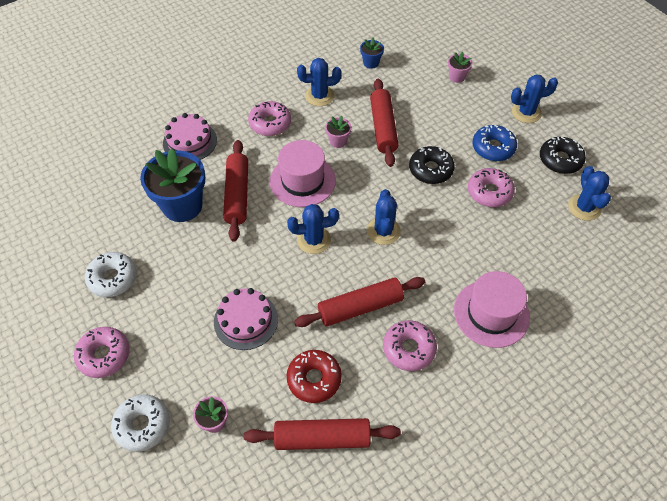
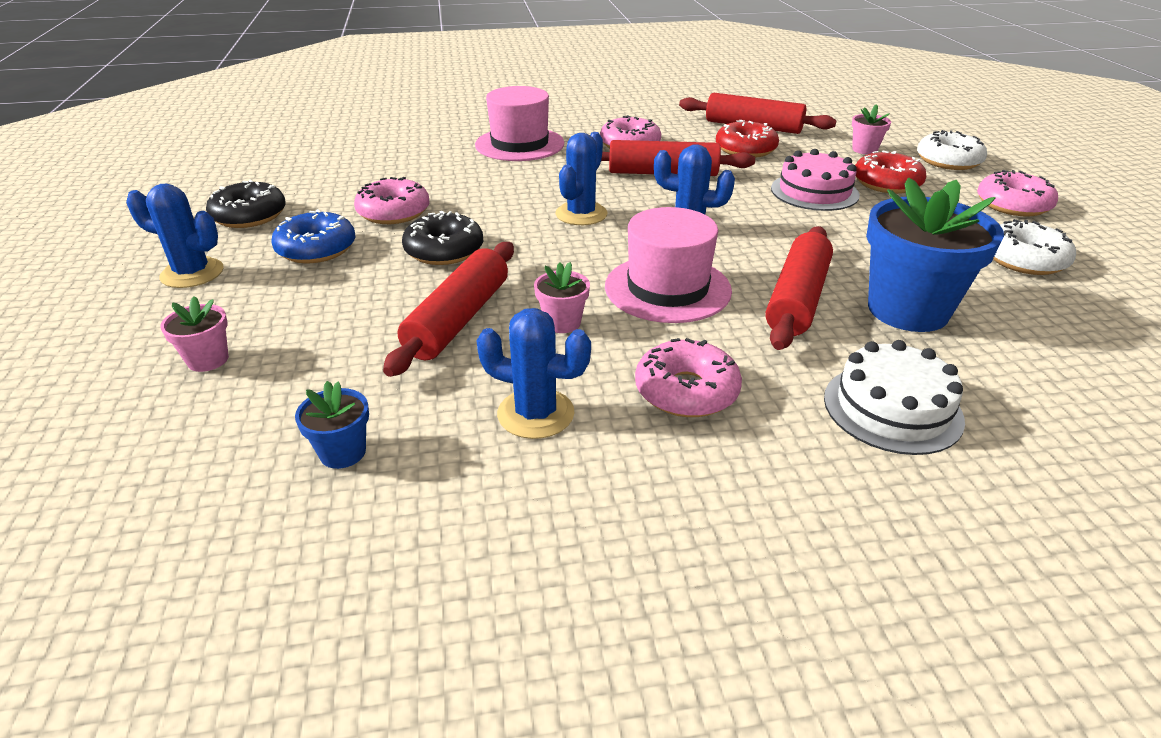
camera: 155 degrees left, 20 degrees down
(190, 141) = (892, 408): pink cake -> white cake
(194, 357) = (886, 183): none -> red donut
(584, 207) = (301, 177): blue cactus -> none

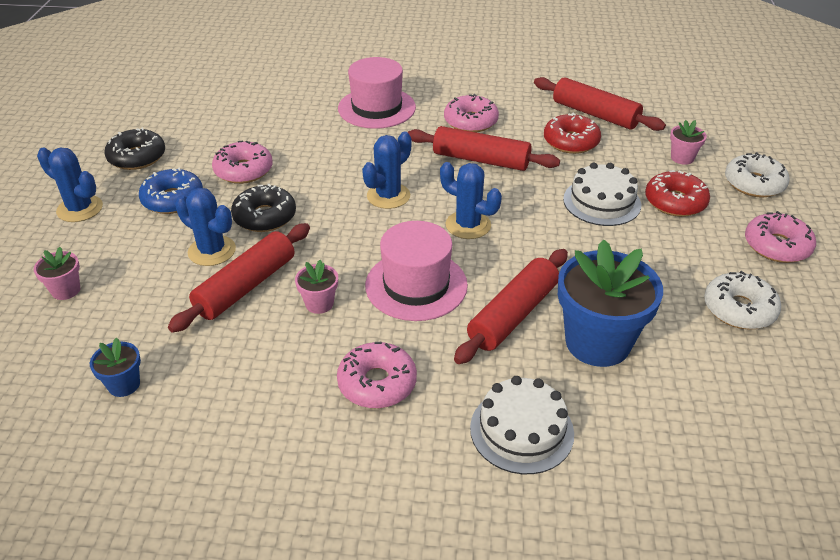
camera: 15 degrees right, 5 degrees up
(536, 414) = (262, 380): blue cactus -> blue cactus (212, 251)
(814, 192) = (602, 202): pink cake -> white cake

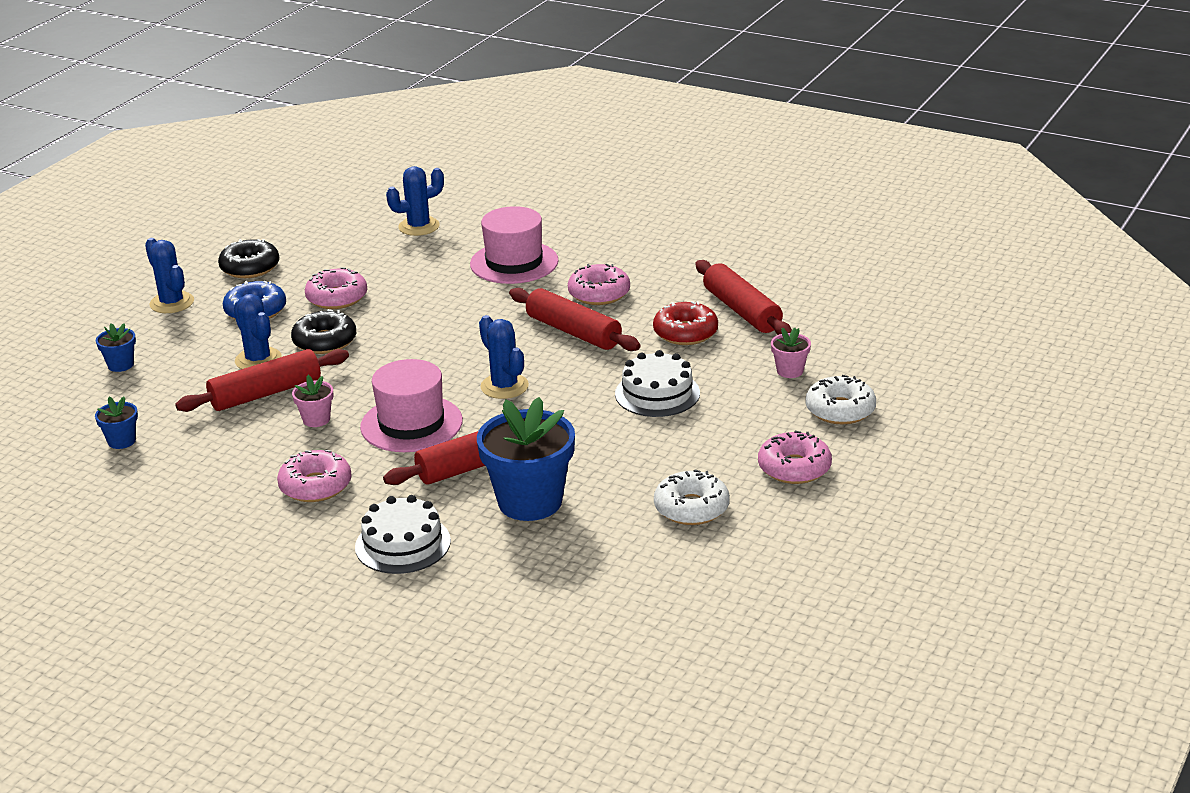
camera: 25 degrees right, 10 degrees down
(66, 290) = (121, 365): pink flower pot -> blue flower pot
(388, 196) = (452, 346): blue cactus -> blue cactus (419, 226)
(675, 202) = (733, 409): red donut -> none

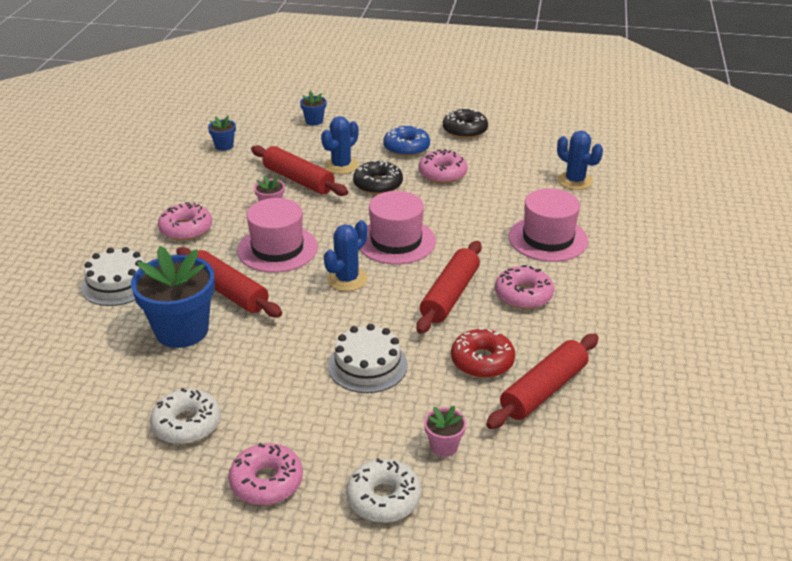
camera: 70 degrees right, 5 degrees up
(172, 303) = (400, 116): blue cactus -> none
(453, 347) = (396, 241): none -> pink hat

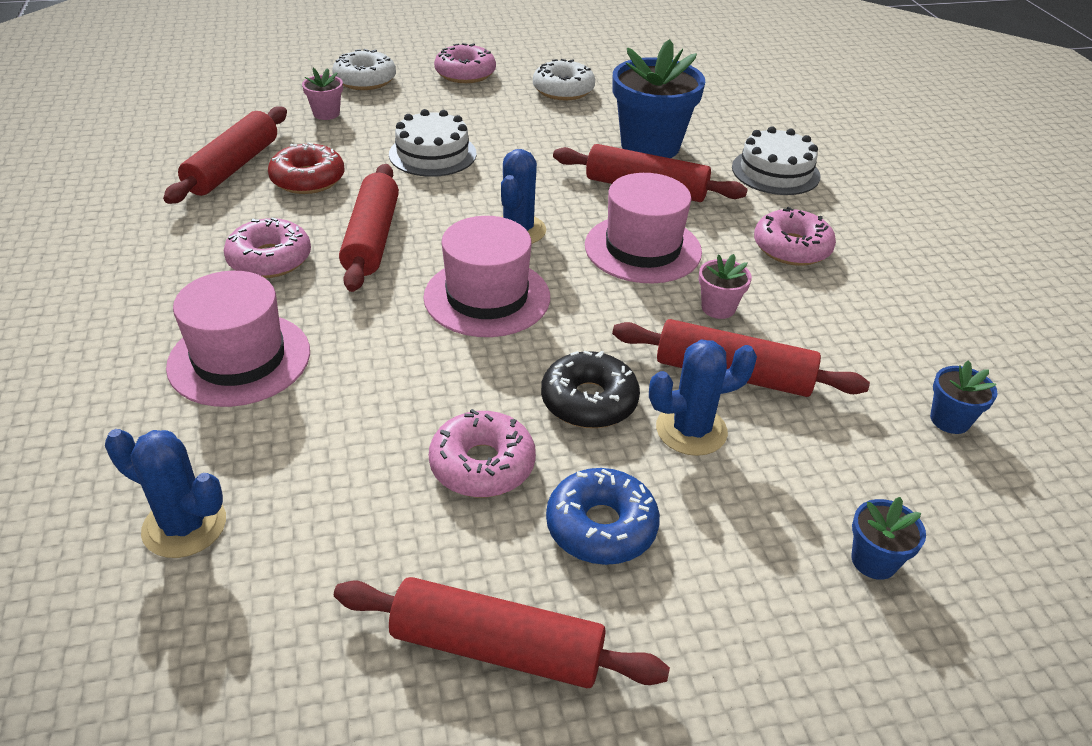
camera: 155 degrees right, 5 degrees up
(341, 166) = (691, 430): blue cactus -> blue cactus turned 60 degrees clockwise
(465, 130) = (497, 648): black donut -> red rolling pin

